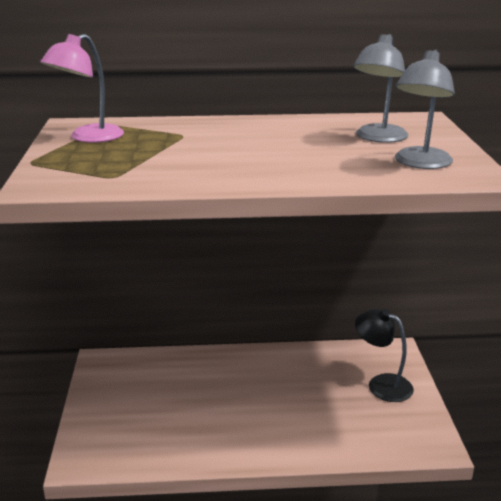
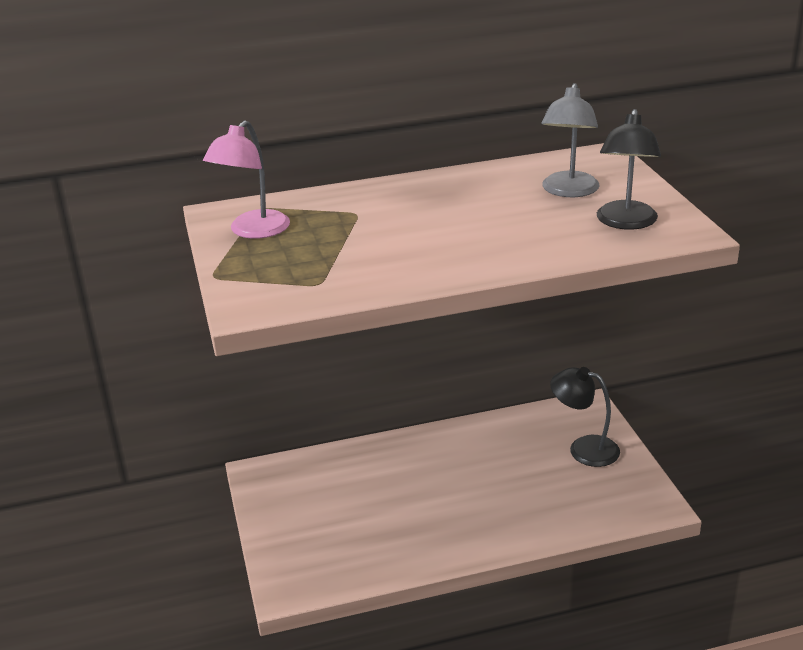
camera: 10 degrees left, 5 degrees up
(420, 163) = (625, 222): grey lamp -> black lamp

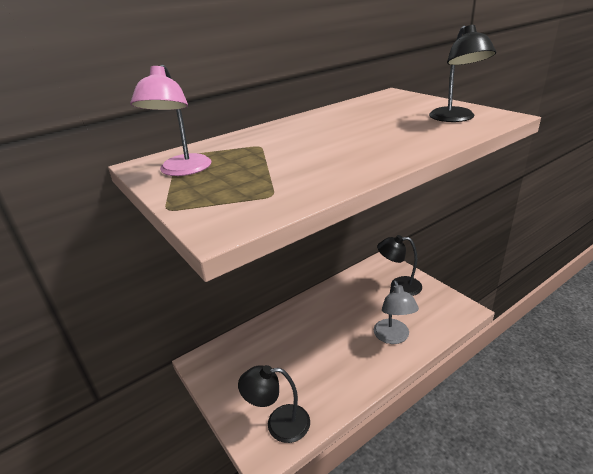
camera: 20 degrees left, 0 degrees up
(318, 566) = (279, 424): none -> black lamp
(568, 191) = (395, 111): grey lamp -> grey lamp (393, 337)

